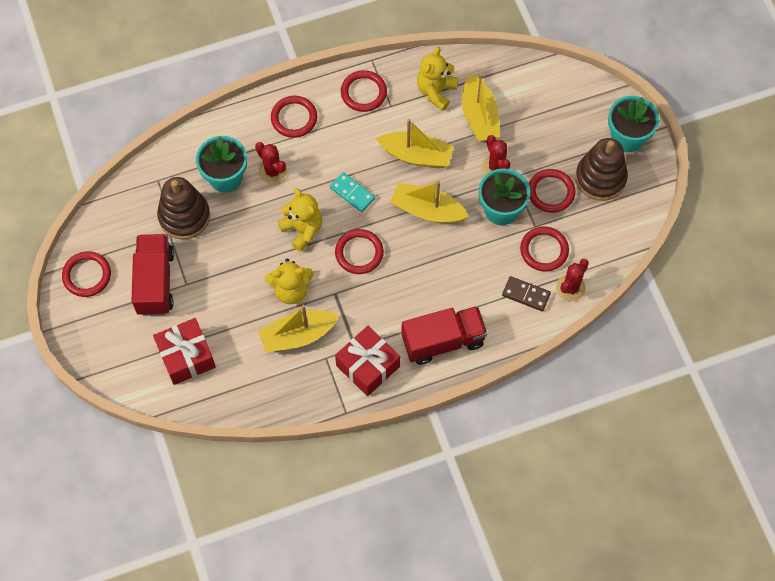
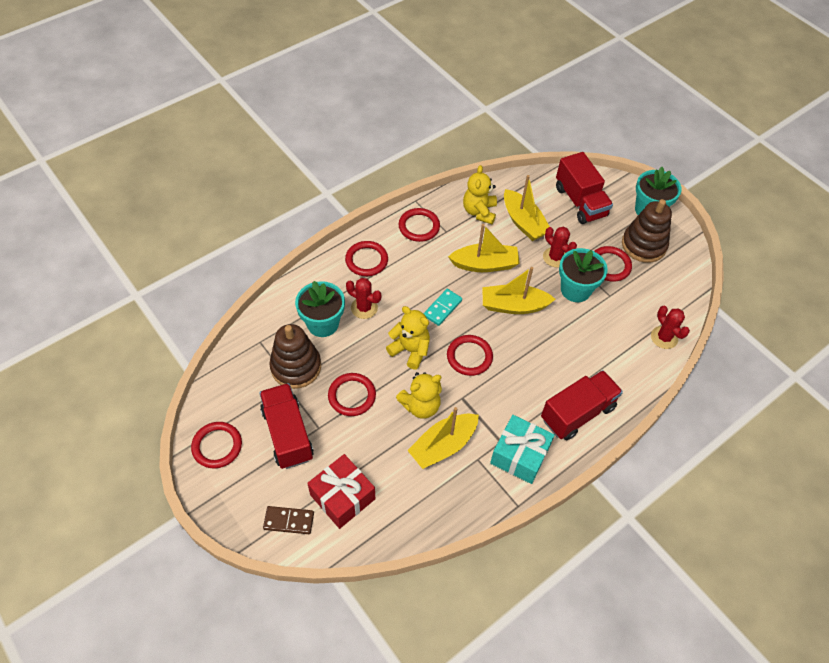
camera: 20 degrees left, 10 degrees down
(352, 193) = (442, 308): turquoise domino -> turquoise domino turned 75 degrees counterclockwise
(368, 366) = (519, 455): red gift -> turquoise gift
(526, 295) = (630, 353): brown domino -> brown domino (289, 521)
(544, 250) = (627, 313): red ring -> red ring (352, 396)
(554, 107) = (580, 202): none -> red truck
(570, 288) = (664, 337): red cactus -> red cactus turned 45 degrees counterclockwise

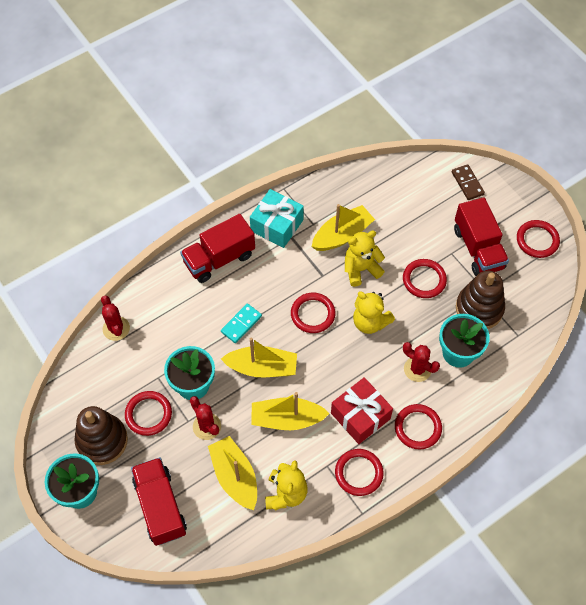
camera: 175 degrees left, 5 degrees up
(289, 521) = (467, 183): brown domino -> brown domino turned 60 degrees clockwise
(342, 497) = (426, 199): red gift -> red gift (360, 416)
(442, 308) = (336, 367): turquoise domino -> turquoise domino (241, 324)

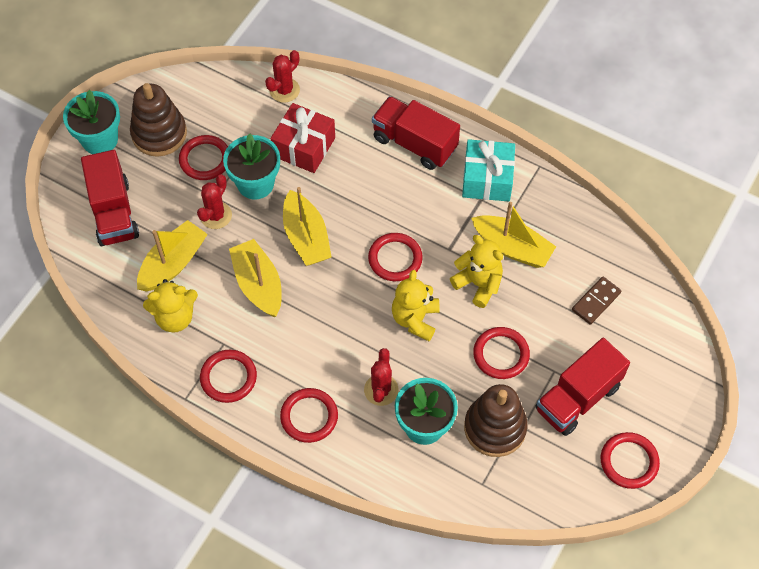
camera: 65 degrees right, 0 degrees up
(160, 506) = (113, 212): red truck -> red truck turned 120 degrees clockwise
(241, 324) = (347, 197): turquoise domino -> none
(360, 416) = (296, 353): red gift -> red gift (304, 147)
(467, 183) = (665, 353): brown domino -> brown domino (596, 301)

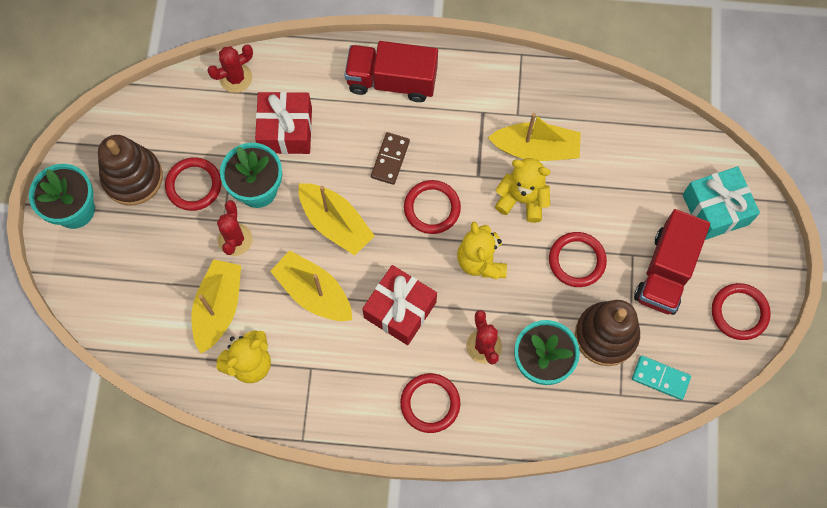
camera: 25 degrees left, 10 degrees up
(113, 212) = (130, 281): red truck -> none
(228, 377) = (333, 400): red ring -> none
(284, 90) = (236, 78): red cactus -> red cactus turned 45 degrees clockwise
(324, 329) = (400, 310): none -> red gift
(487, 179) = (479, 89): turquoise gift -> turquoise gift (715, 209)
(526, 486) = (660, 378): none -> turquoise domino
(596, 301) = (638, 169): brown domino -> brown domino (390, 159)

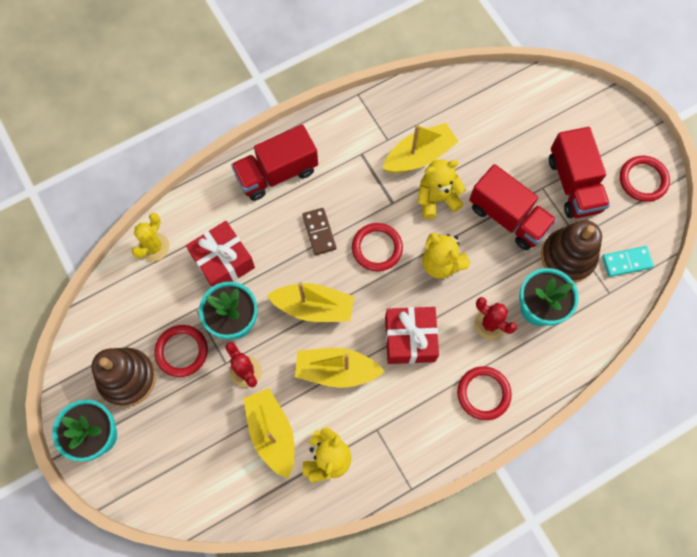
camera: 35 degrees left, 0 degrees up
(236, 78) = (154, 247): red cactus -> yellow cactus
(577, 260) = (508, 217): red ring -> red truck
(715, 209) = (573, 118): turquoise gift -> none

